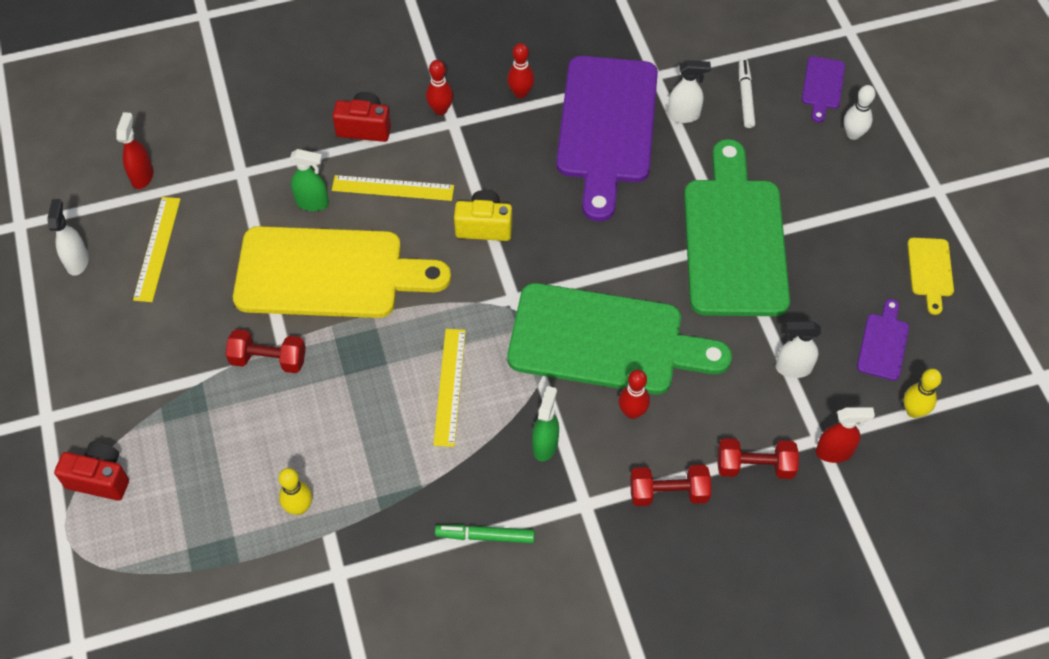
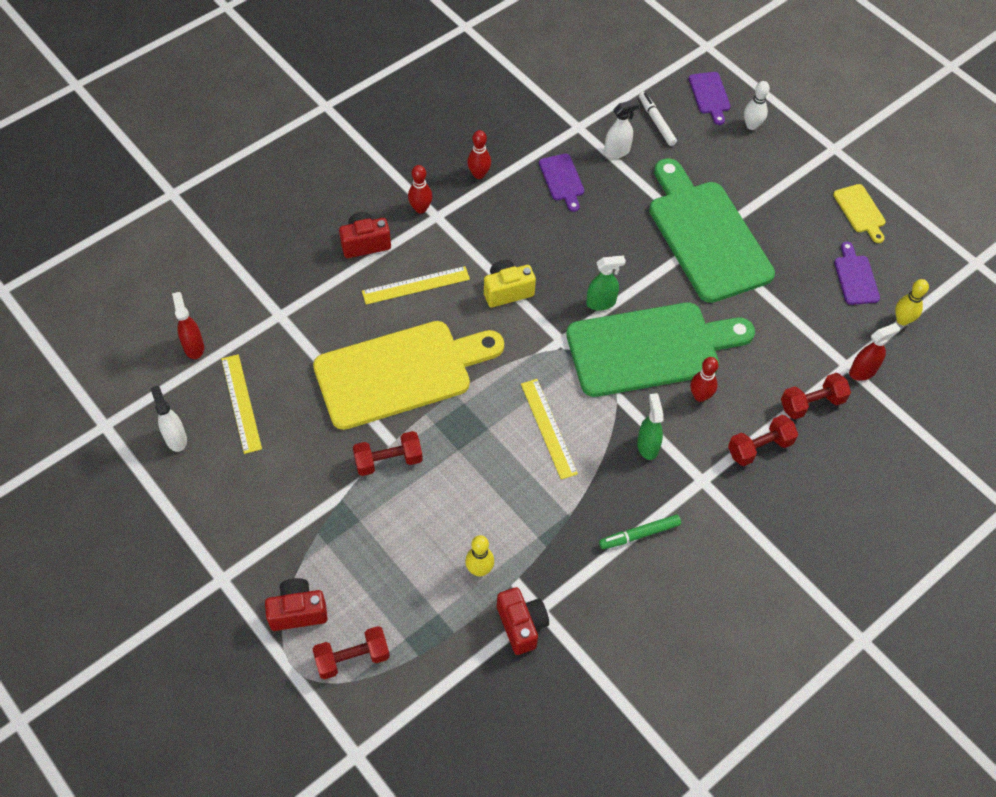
camera: 25 degrees left, 0 degrees up
(126, 547) = (352, 658): none -> red dumbbell
(311, 582) = (521, 625): none -> red camera
(312, 203) = (355, 320): green spray bottle -> green spray bottle (601, 303)
(607, 127) = (562, 180): purple cutting board -> purple cutting board, size x0.42
(793, 368) = (800, 319): white spray bottle -> none

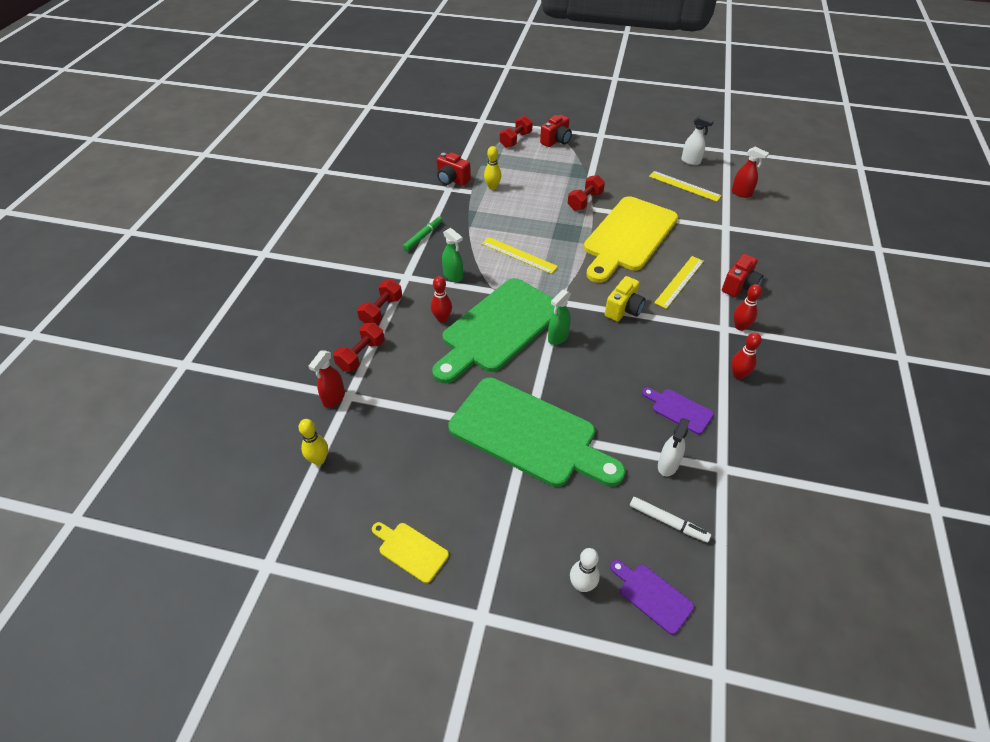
camera: 145 degrees right, 10 degrees down
(855, 277) = (379, 475): purple cutting board -> none

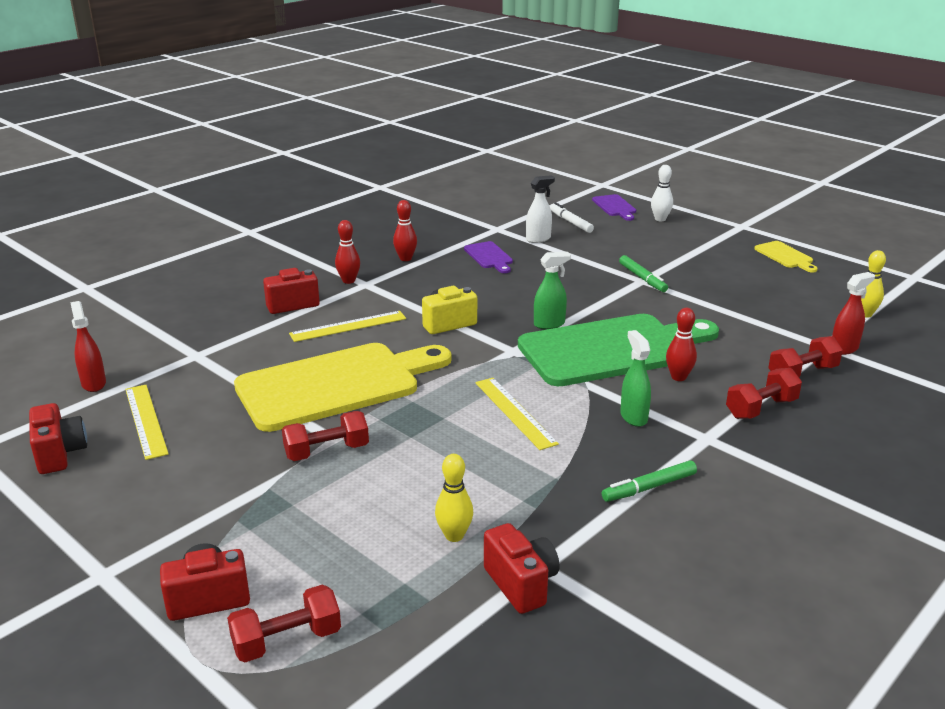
camera: 150 degrees left, 20 degrees down
(529, 434) = (642, 278): green cutting board -> green marker
(691, 161) = (59, 454): white spray bottle -> red camera

